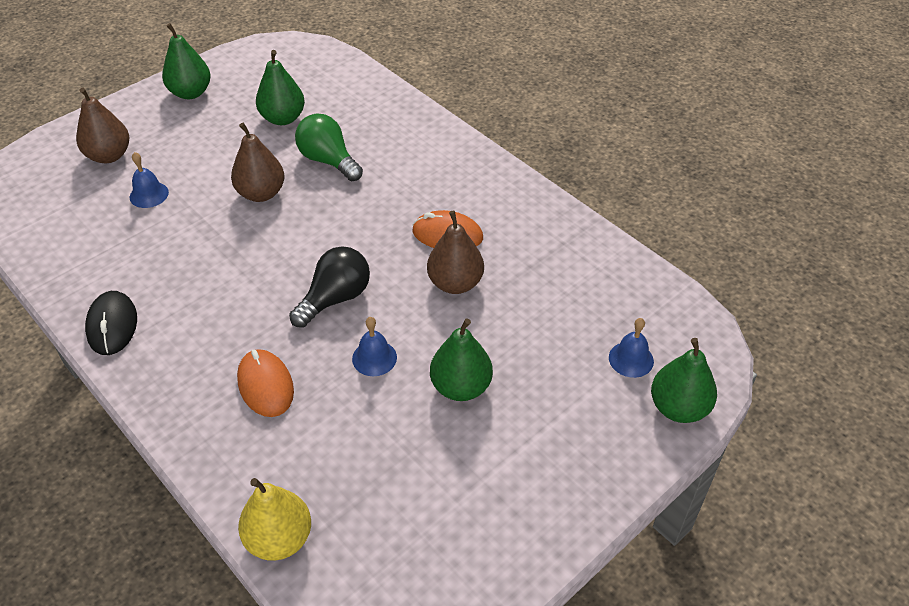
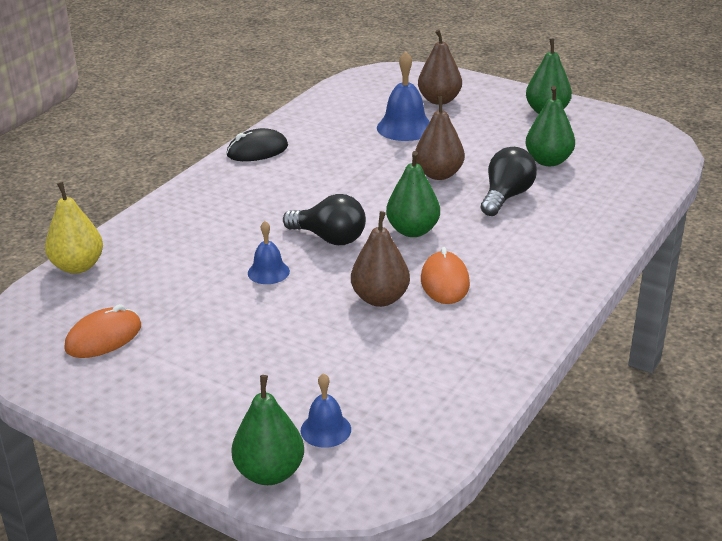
camera: 75 degrees right, 15 degrees down
(149, 194) = (405, 127): blue bell -> blue bell, size x1.66
(265, 385) = (221, 227): orange mouse -> orange mouse (104, 337)
(328, 160) = (506, 196): green light bulb -> black light bulb
(461, 387) = (251, 324): green pear -> green pear (412, 231)

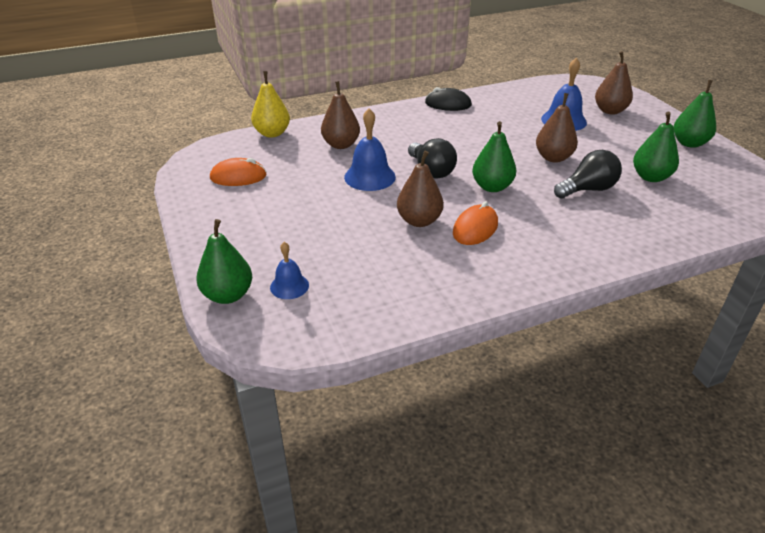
camera: 35 degrees right, 5 degrees up
(187, 247) = (341, 145): none -> brown pear
(268, 272) = (370, 177): blue bell -> blue bell, size x1.66

